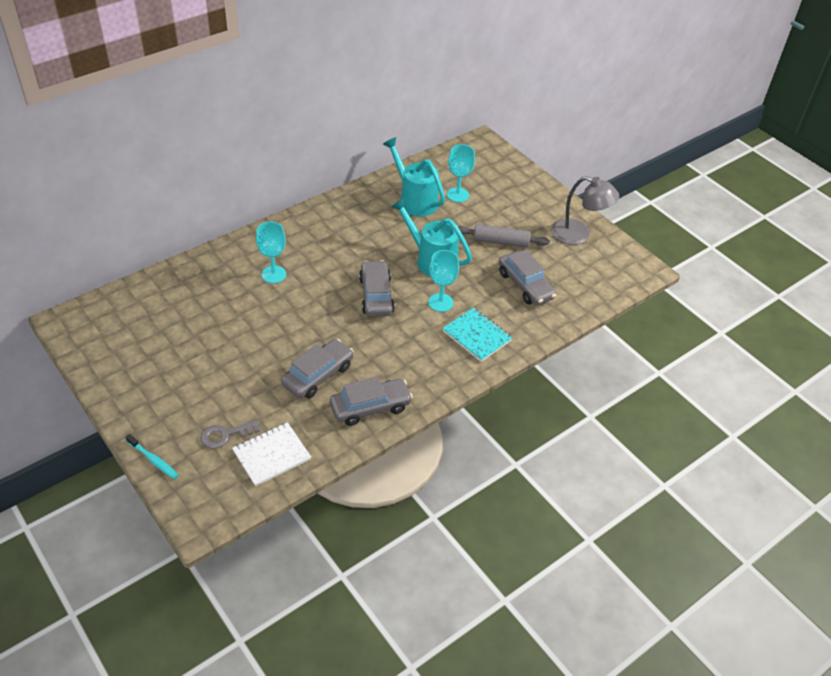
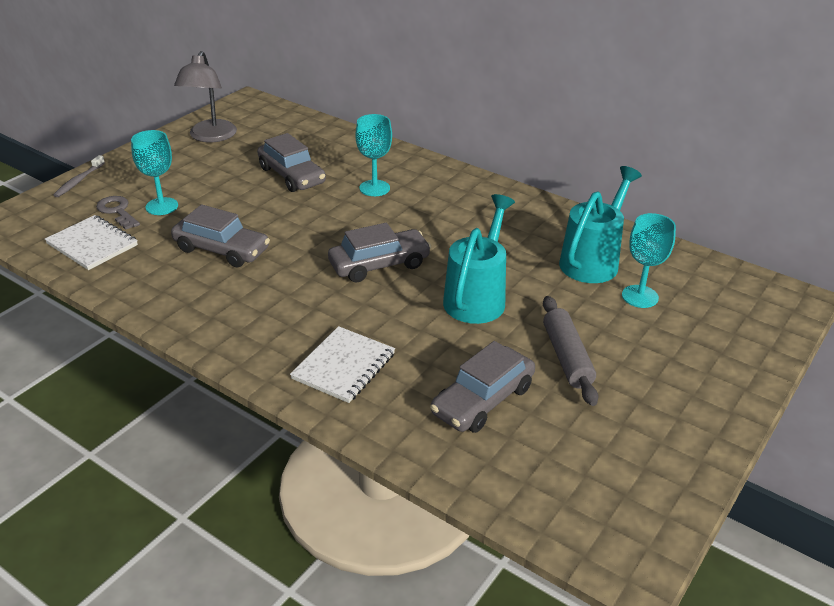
camera: 75 degrees right, 10 degrees down
(153, 460) = (79, 181): turquoise toothbrush -> grey toothbrush
(370, 407) = (179, 297): grey car -> grey car (292, 175)
(440, 302) = (395, 320): turquoise goblet -> turquoise goblet (162, 206)
(477, 336) = (343, 366): turquoise notebook -> white notebook
(579, 234) = (657, 449): grey lamp -> grey lamp (210, 137)

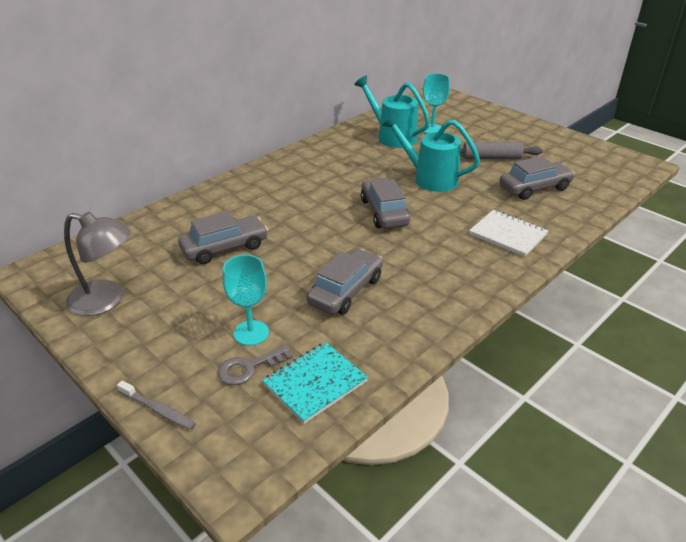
camera: 80 degrees left, 0 degrees up
(92, 244) = (315, 383): white notebook -> turquoise notebook
(374, 188) = (267, 206): turquoise goblet -> none
(482, 400) = (534, 188): grey car -> grey car turned 75 degrees counterclockwise

